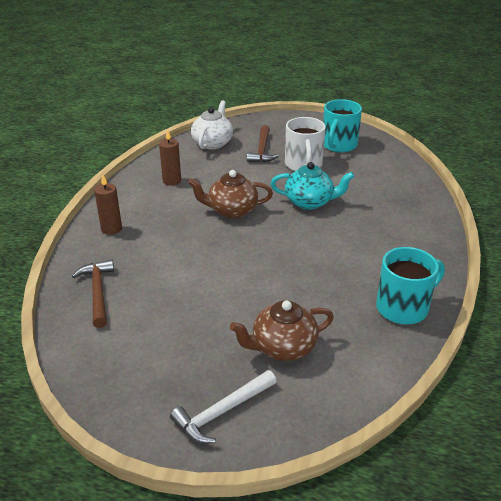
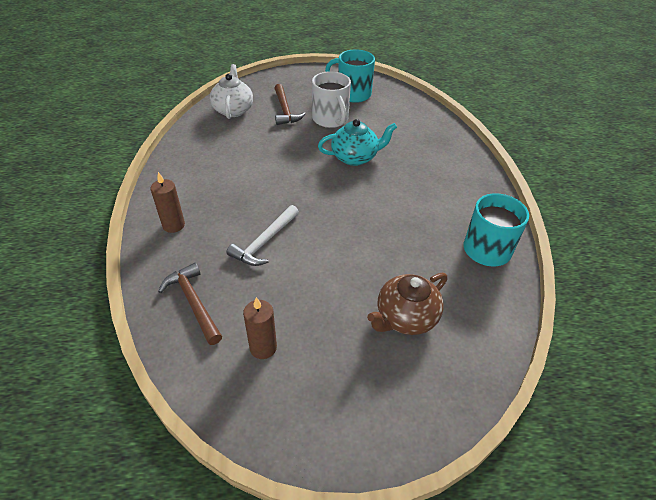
camera: 20 degrees left, 10 degrees up
(172, 181) = (211, 158): brown candle -> brown candle (263, 347)
(222, 412) = (384, 406): white hammer -> white hammer (264, 242)
(231, 210) = (286, 180): brown teapot -> none
(338, 145) = (352, 94): turquoise mug -> turquoise mug turned 105 degrees clockwise

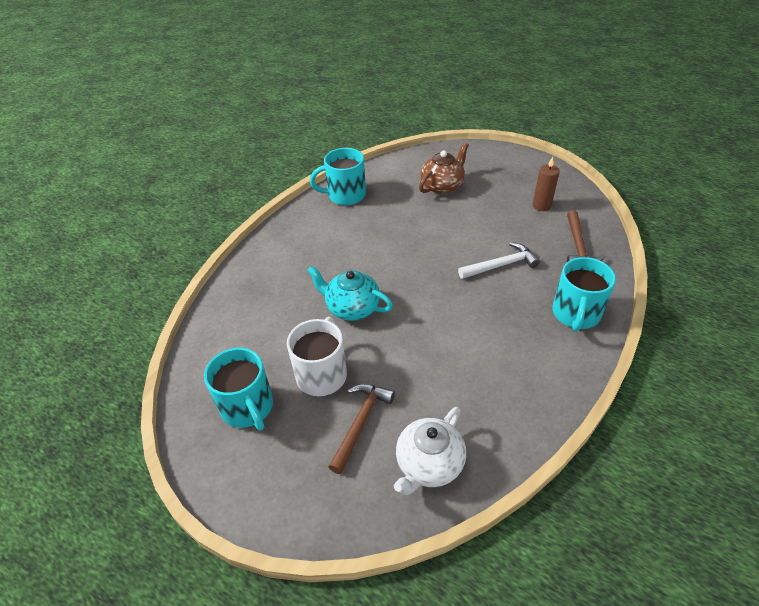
camera: 140 degrees left, 0 degrees up
(173, 225) = (575, 314): brown candle -> turquoise mug
(405, 318) = (442, 186): brown teapot -> brown teapot turned 45 degrees counterclockwise

